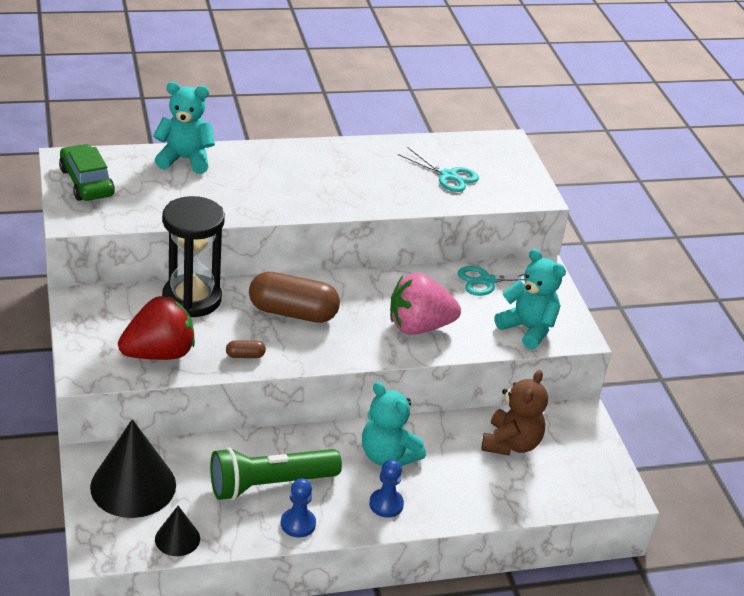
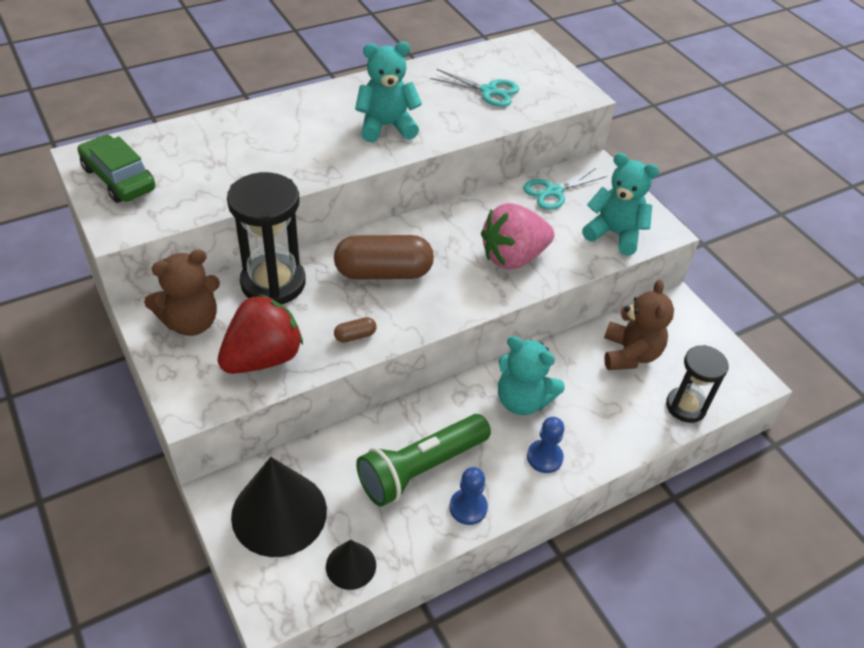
camera: 15 degrees left, 10 degrees up
(110, 313) = (191, 322): none -> brown teddy bear
(185, 159) = (217, 129): turquoise teddy bear -> turquoise teddy bear (386, 126)
(543, 498) = (685, 406): none -> black hourglass

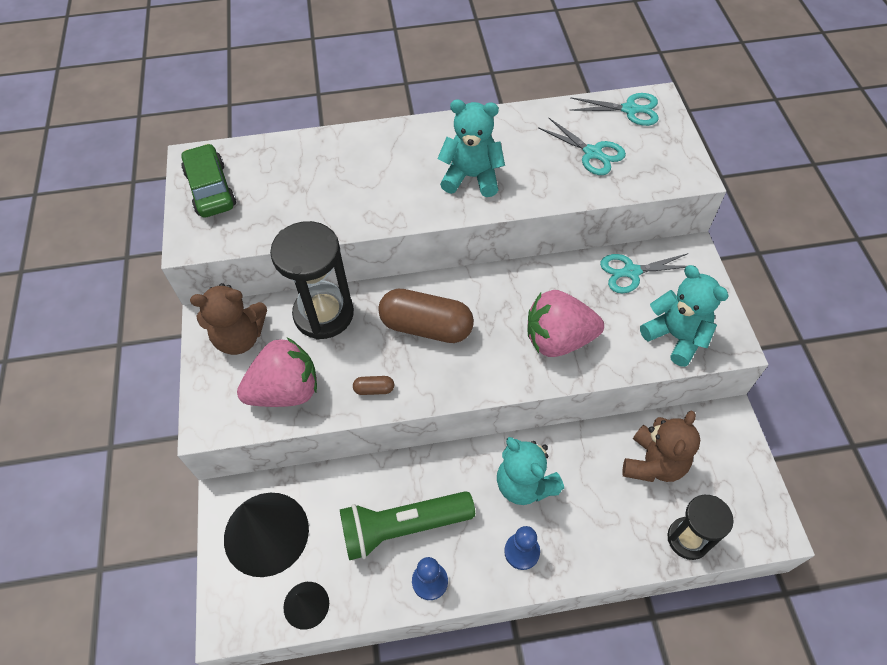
camera: 25 degrees right, 10 degrees up
(263, 358) = (285, 391): red strawberry -> pink strawberry
(505, 54) = (629, 109): none -> turquoise scissors

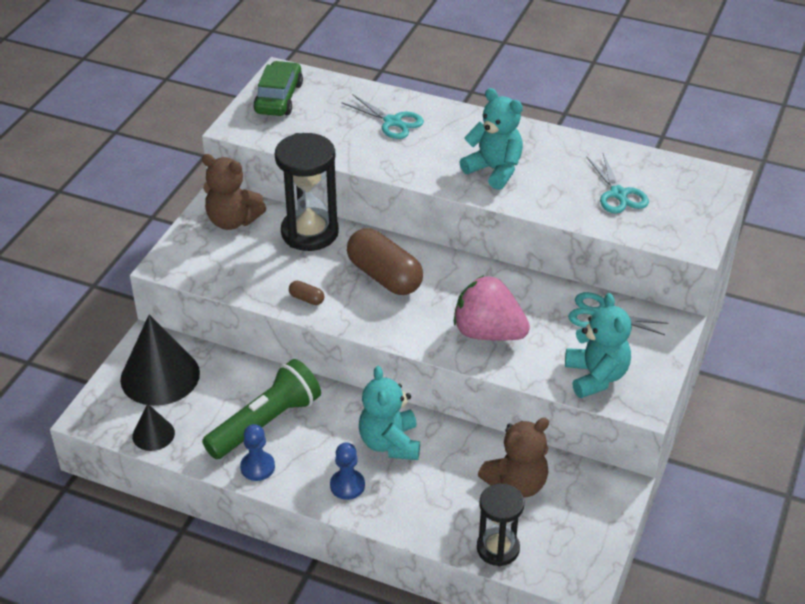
camera: 30 degrees right, 15 degrees down
(285, 391) = (239, 270): pink strawberry -> none
(402, 527) = (266, 423): green flashlight -> green flashlight turned 120 degrees clockwise
(629, 109) = (687, 176): turquoise scissors -> turquoise scissors (392, 122)

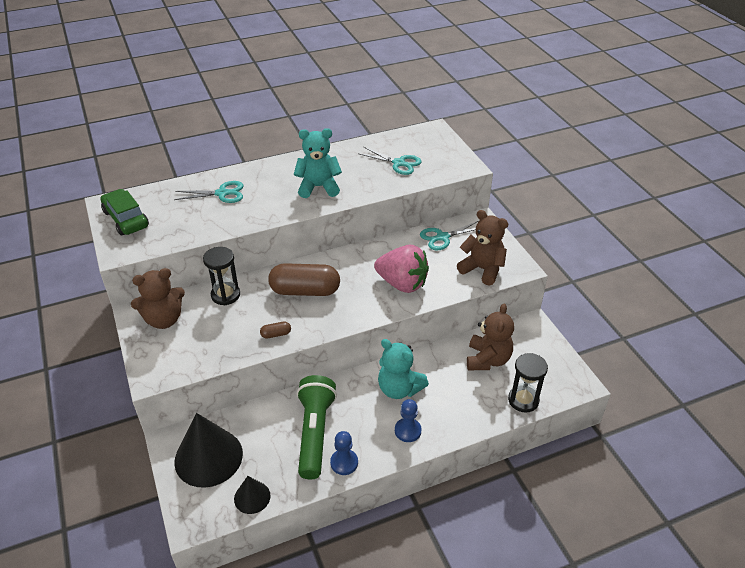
camera: 45 degrees left, 0 degrees up
(309, 232) = (225, 295): black hourglass -> black hourglass, size x0.63
(488, 333) = (402, 283): pink strawberry -> pink strawberry turned 135 degrees counterclockwise
(596, 376) = (482, 269): turquoise teddy bear -> brown teddy bear

